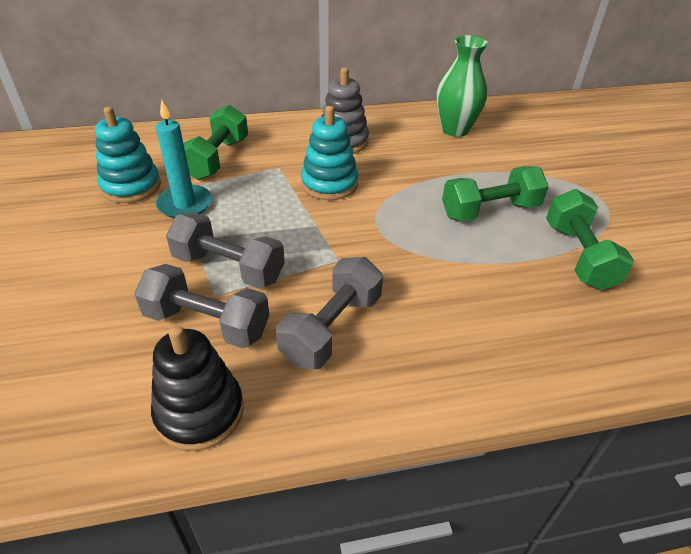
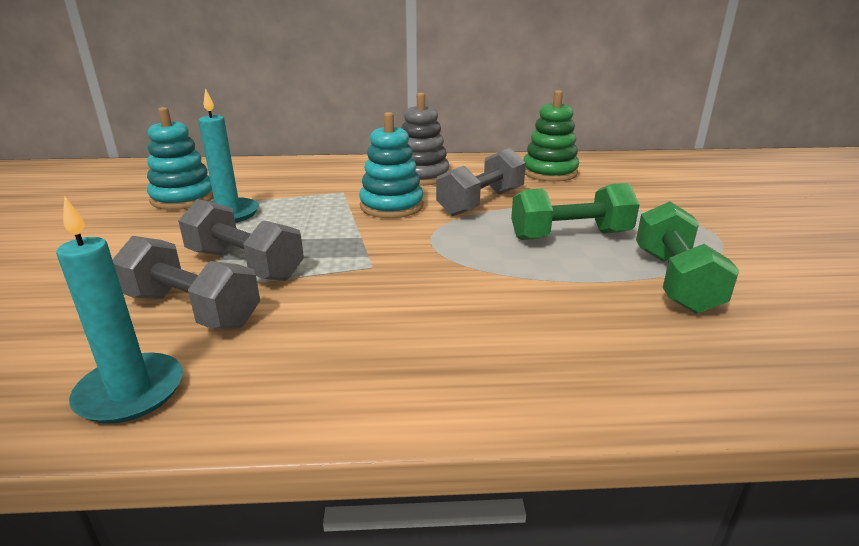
camera: 10 degrees right, 15 degrees down
(200, 412) = (130, 392): black stacking toy -> turquoise candle
(217, 159) = (283, 183): green dumbbell -> none
(332, 328) = (335, 325): grey dumbbell -> grey dumbbell (481, 202)
(455, 130) = (549, 172): green vase -> green stacking toy

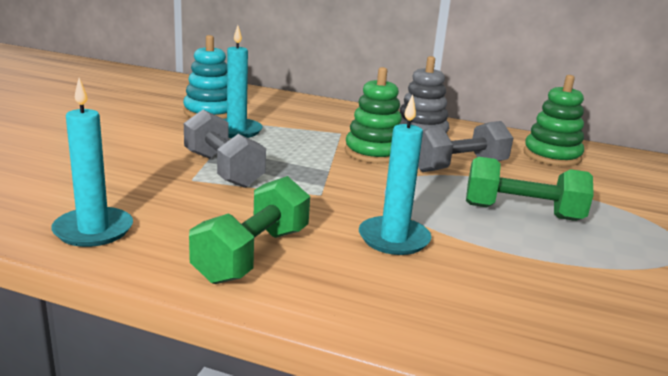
camera: 20 degrees right, 5 degrees down
(191, 310) = (165, 190): grey dumbbell -> none
(391, 206) = (374, 153): turquoise stacking toy -> green stacking toy
(481, 298) = (394, 239): none -> turquoise candle
(675, 280) = (595, 272): green dumbbell -> green dumbbell (253, 255)

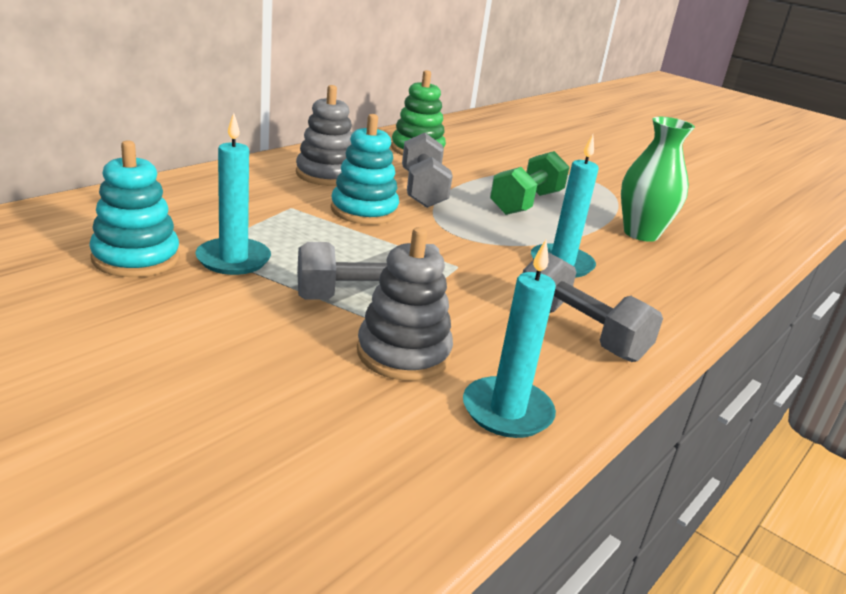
camera: 70 degrees left, 5 degrees up
(153, 189) = (403, 354): none -> grey stacking toy
(253, 255) = (580, 331): green dumbbell -> grey dumbbell
(374, 153) = (364, 211): green stacking toy -> turquoise stacking toy
(564, 286) = (641, 234): none -> green vase

